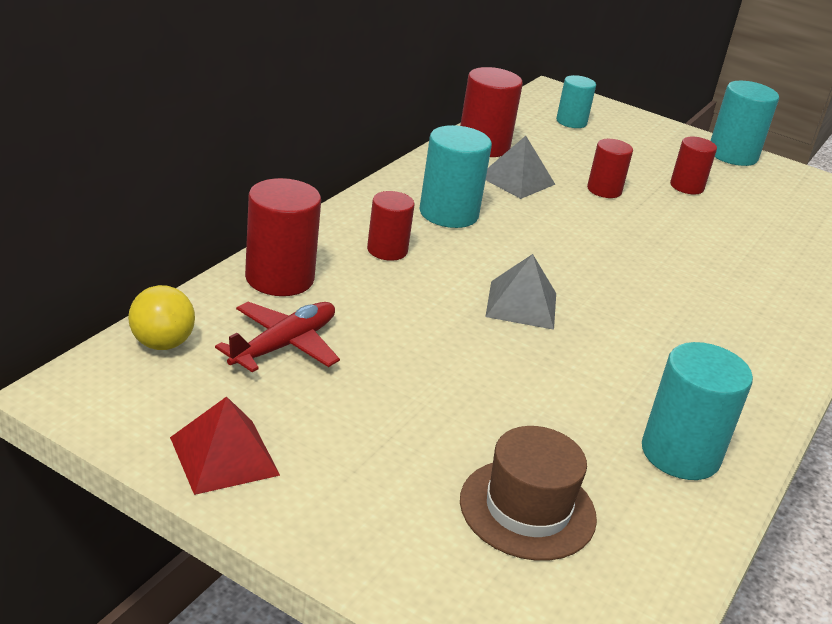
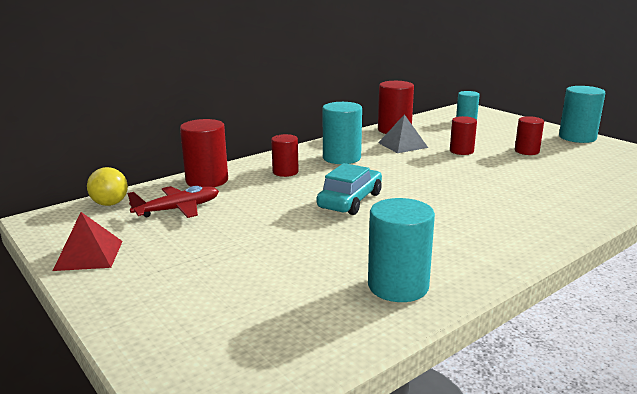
camera: 25 degrees right, 10 degrees down
(521, 304) = (350, 201): grey pyramid -> turquoise car
(527, 509) = (253, 303): brown hat -> none

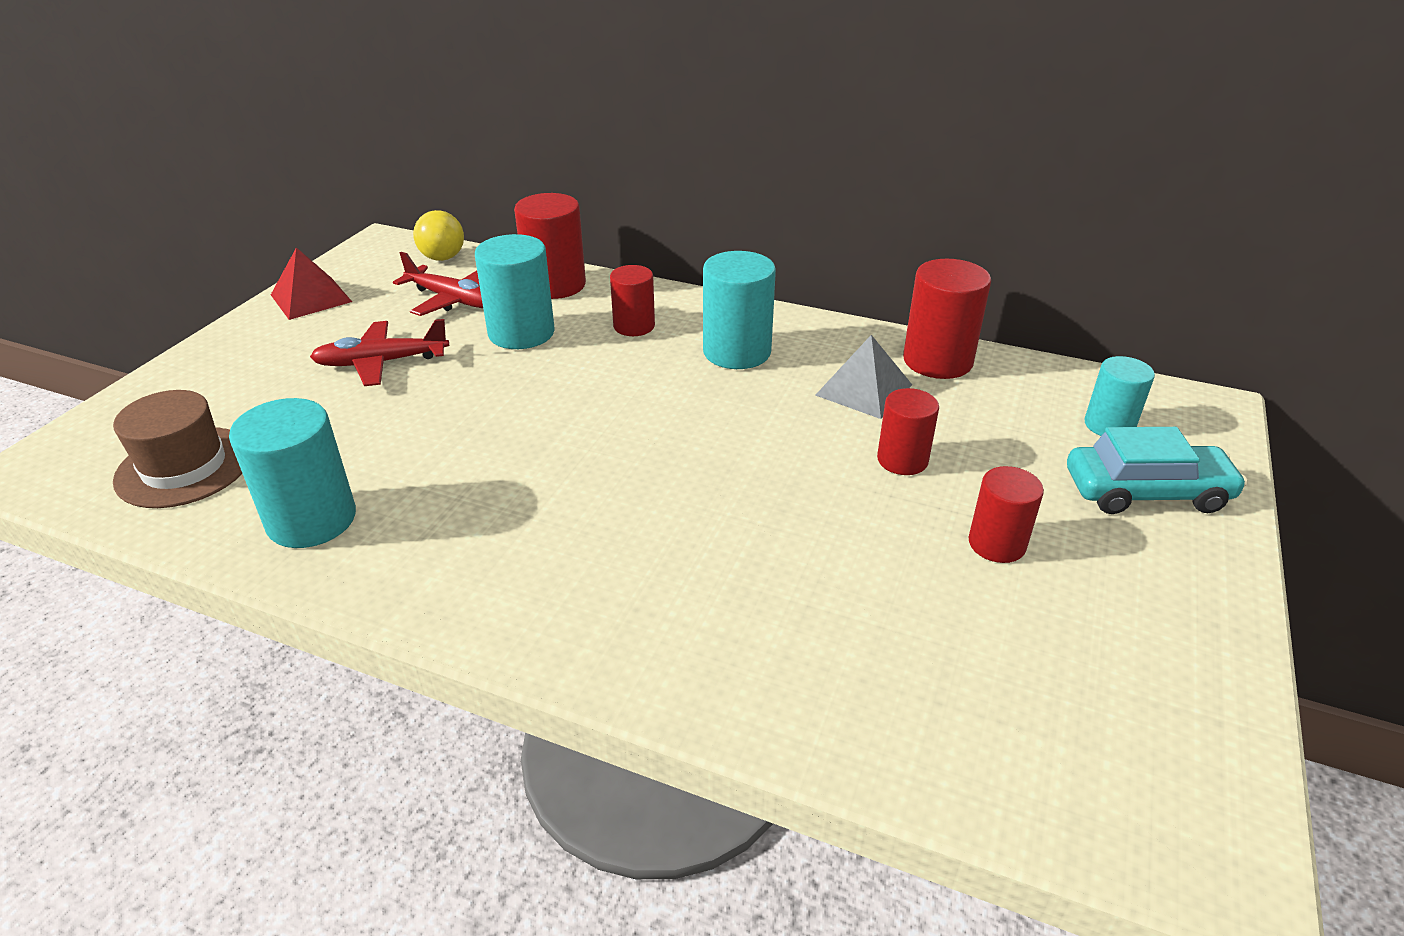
camera: 60 degrees right, 15 degrees up
(229, 241) = (382, 362): none -> red plane
(285, 330) = (184, 467): none -> brown hat
(350, 201) = (566, 408): turquoise car -> turquoise car (1146, 492)
(577, 137) = (1200, 610): turquoise cylinder -> turquoise cylinder (521, 333)

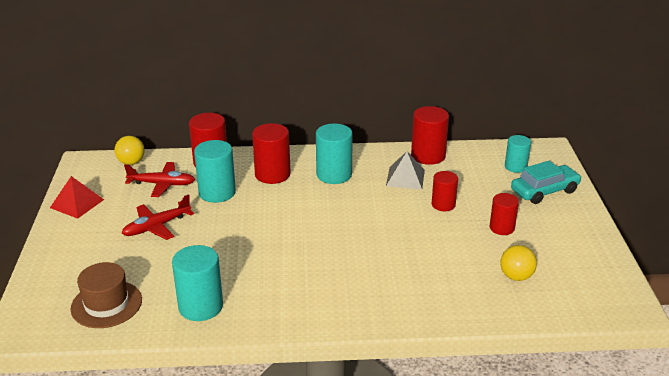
camera: 25 degrees left, 5 degrees down
(634, 326) = (272, 174): red cylinder -> red cylinder, size x1.57
(959, 666) = (516, 276): none -> yellow ball

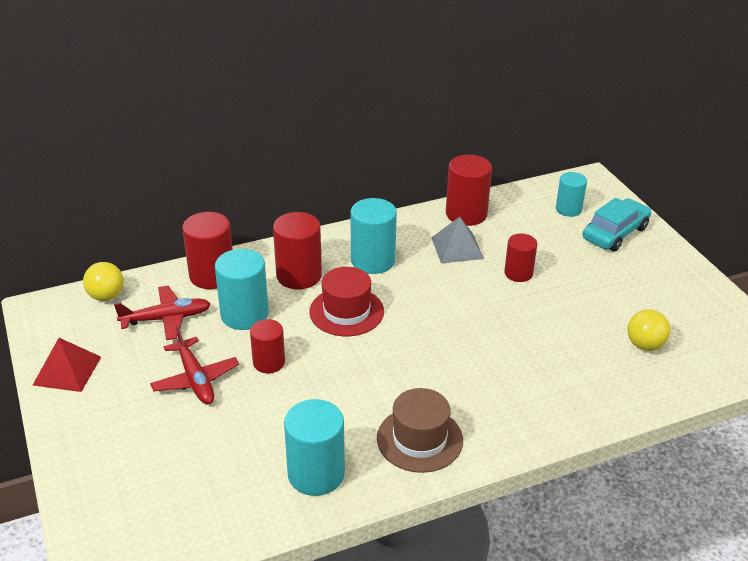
camera: 20 degrees left, 5 degrees up
(106, 304) = (194, 502): brown hat -> brown hat (419, 439)
(157, 226) = (195, 379): red plane -> red plane turned 60 degrees counterclockwise
(292, 205) = (346, 311): none -> red hat
(502, 228) = (596, 289): red cylinder -> red cylinder (269, 362)

